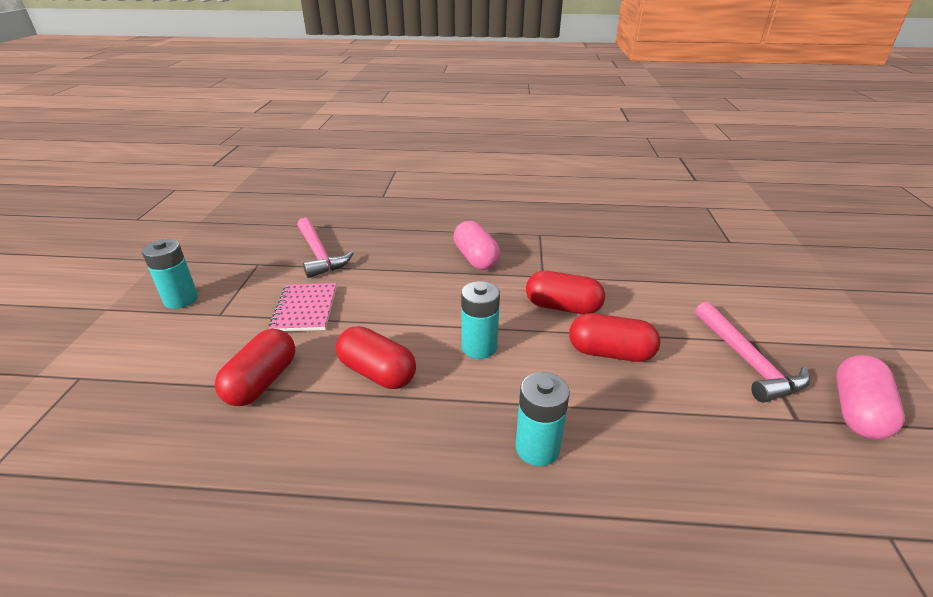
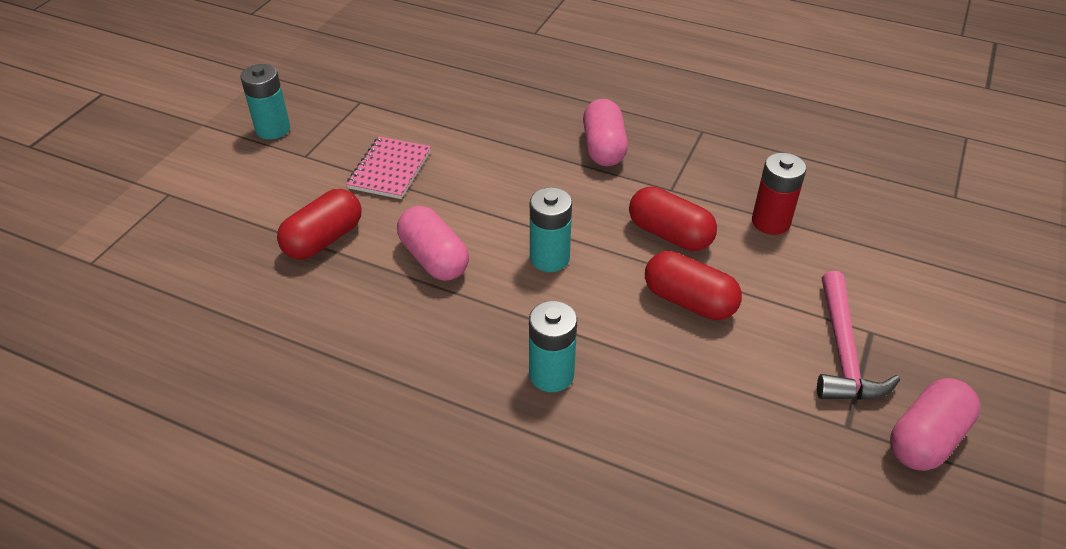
camera: 20 degrees right, 10 degrees up
(319, 254) = (428, 103): pink hammer -> none
(377, 372) = (434, 258): red capsule -> pink capsule
(628, 282) = (770, 222): none -> red battery

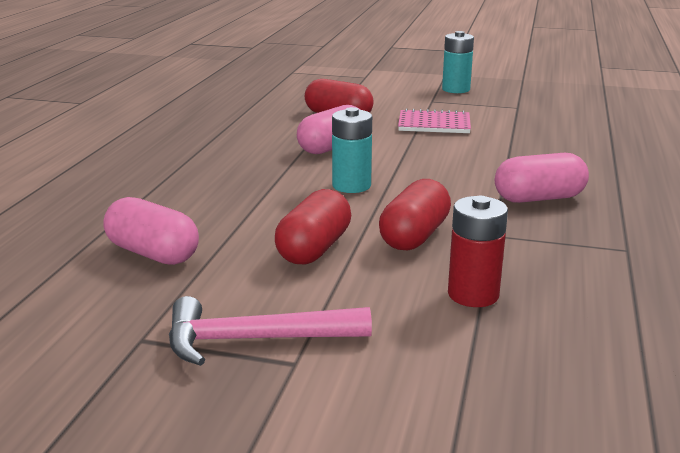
camera: 80 degrees right, 20 degrees down
(551, 374) = (208, 195): turquoise battery -> none
(926, 439) = (116, 394): pink capsule -> pink capsule (153, 253)

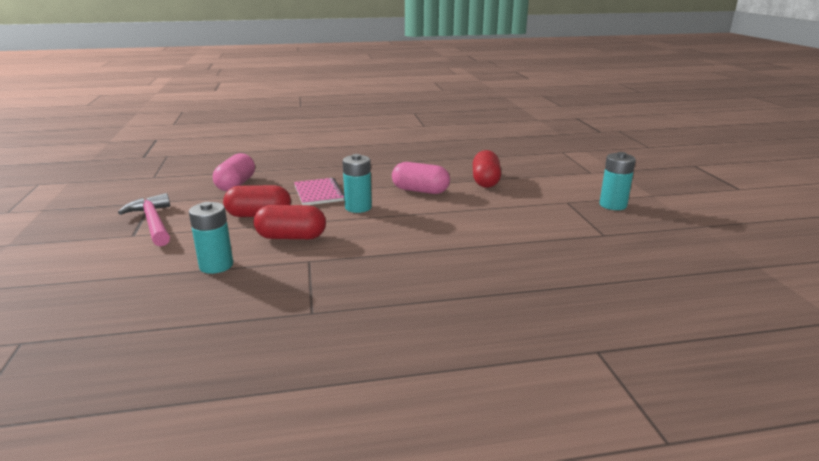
camera: 65 degrees right, 0 degrees up
(434, 124) = (508, 211): pink notebook -> pink notebook (318, 193)
(473, 294) = (216, 265): red battery -> turquoise battery
(539, 198) = (387, 268): pink capsule -> none

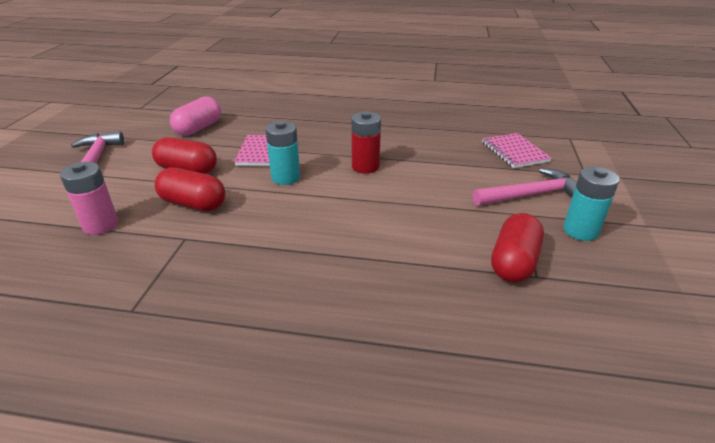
camera: 20 degrees right, 10 degrees up
(216, 265) = (100, 225): turquoise battery -> pink battery
(420, 191) = (365, 167): pink capsule -> red battery
(485, 181) = (447, 165): red capsule -> red capsule (514, 262)
(529, 166) = (514, 152): none -> pink notebook
(563, 190) = (531, 195): none -> pink hammer

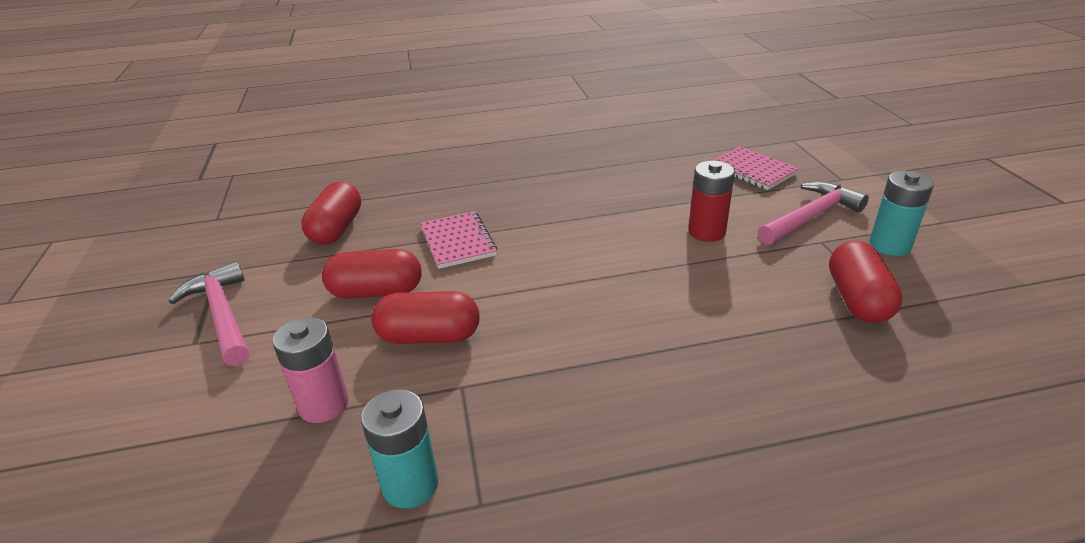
camera: 20 degrees left, 0 degrees up
(198, 128) = (337, 229): pink capsule -> red capsule
(285, 177) = (519, 268): turquoise battery -> turquoise battery (410, 485)
(365, 167) = (604, 229): red battery -> red battery (706, 232)

